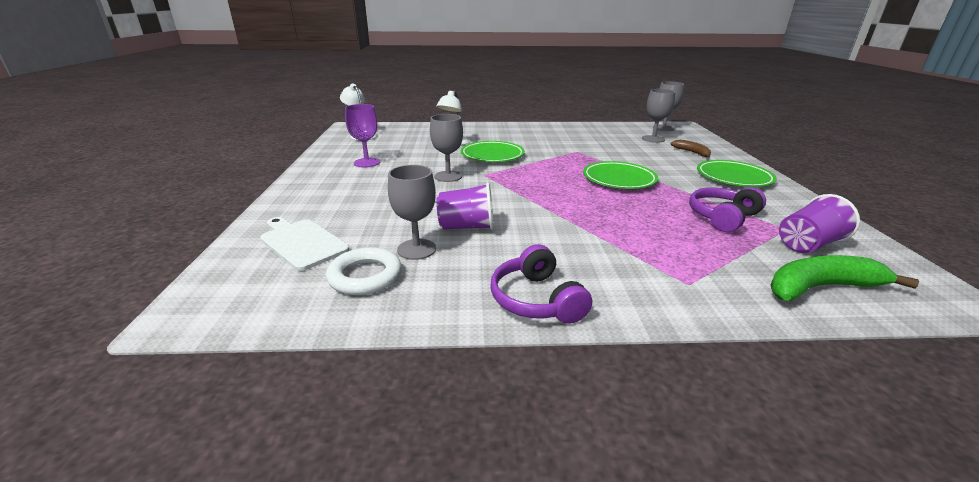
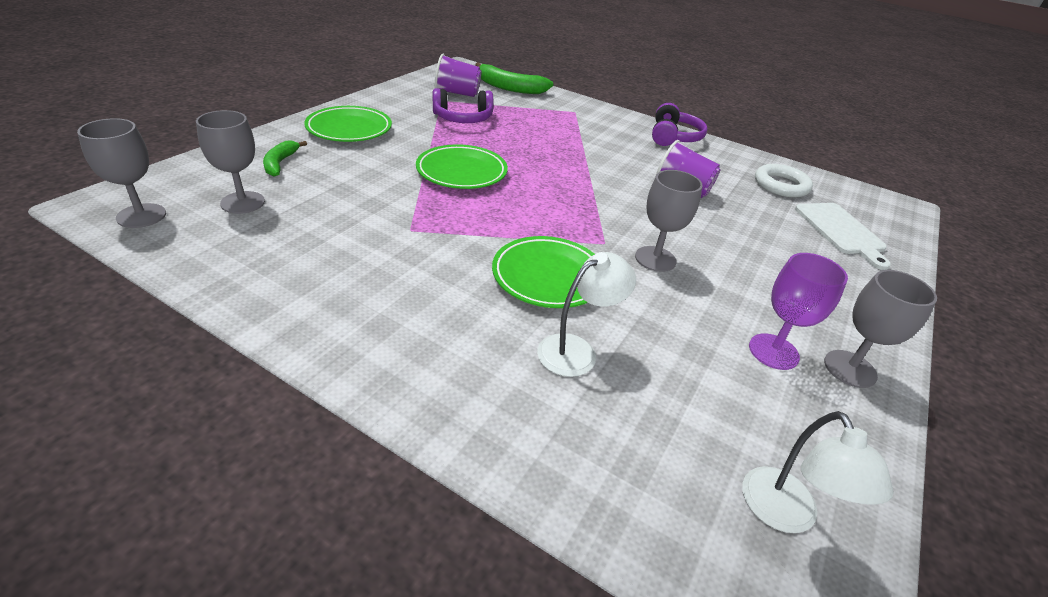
camera: 150 degrees left, 10 degrees up
(416, 249) = (736, 188): grey goblet -> grey goblet (850, 369)
(692, 152) = (280, 163): brown banana -> green banana

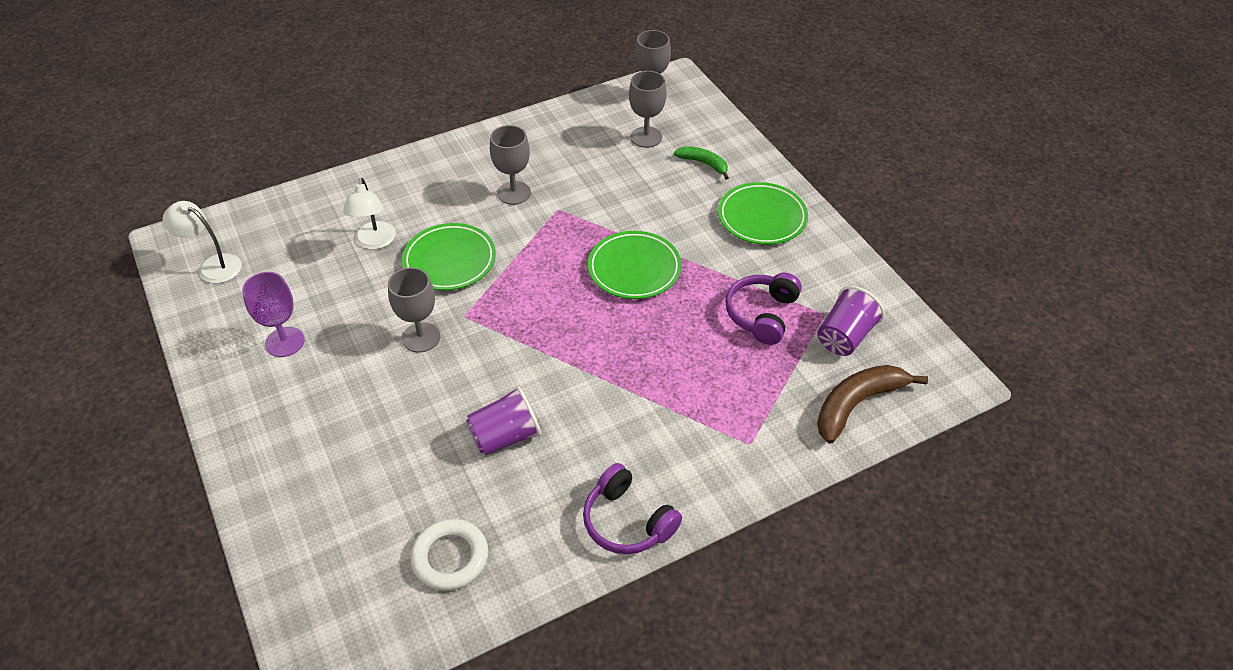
camera: 125 degrees right, 10 degrees up
(509, 87) = (857, 404): green banana -> brown banana
(841, 231) = (340, 536): white cutting board -> none
(850, 369) = (235, 375): grey goblet -> grey goblet (514, 193)

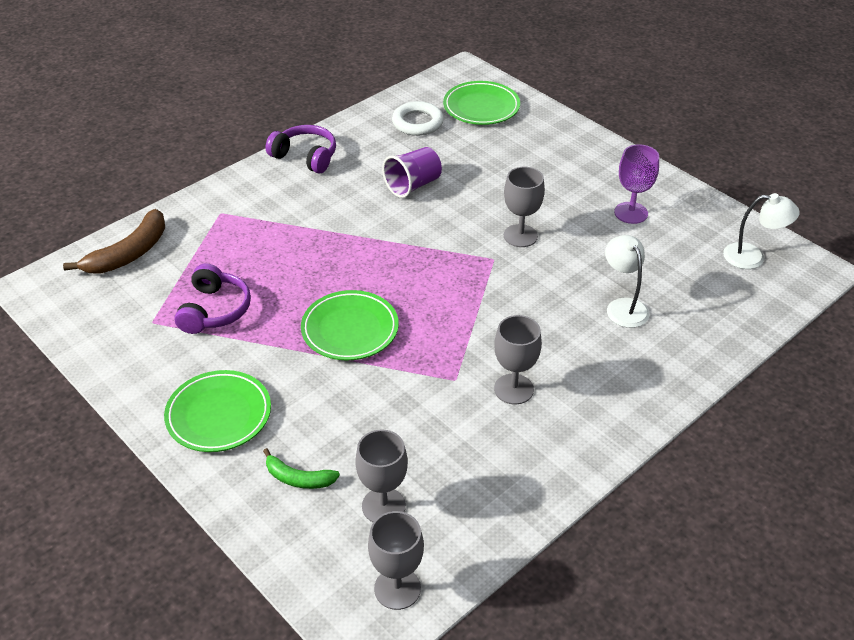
camera: 165 degrees right, 5 degrees down
(450, 261) = (537, 303): green plate -> green plate (481, 107)
(845, 336) = (134, 305): purple cup -> none

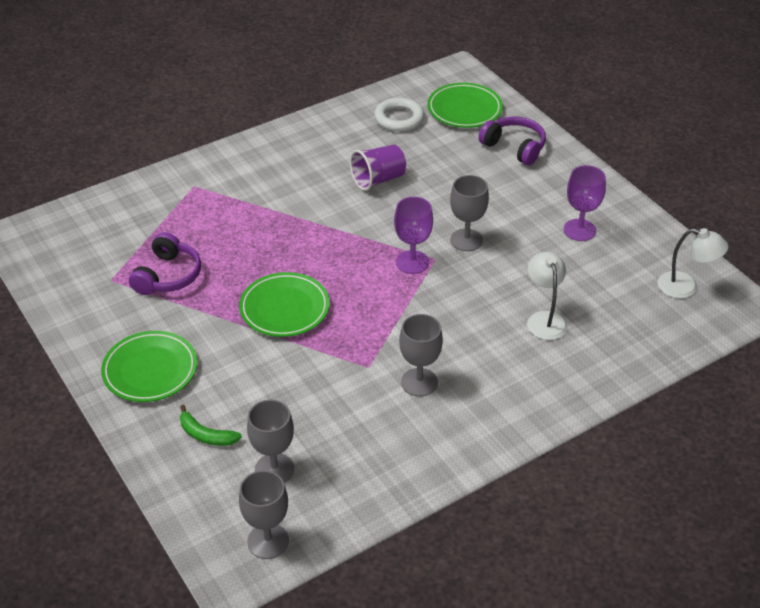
camera: 10 degrees right, 0 degrees up
(129, 253) = (104, 215): brown banana -> none
(305, 157) = (284, 141): purple headphones -> purple headphones (514, 147)
(471, 265) = (412, 262): none -> purple goblet

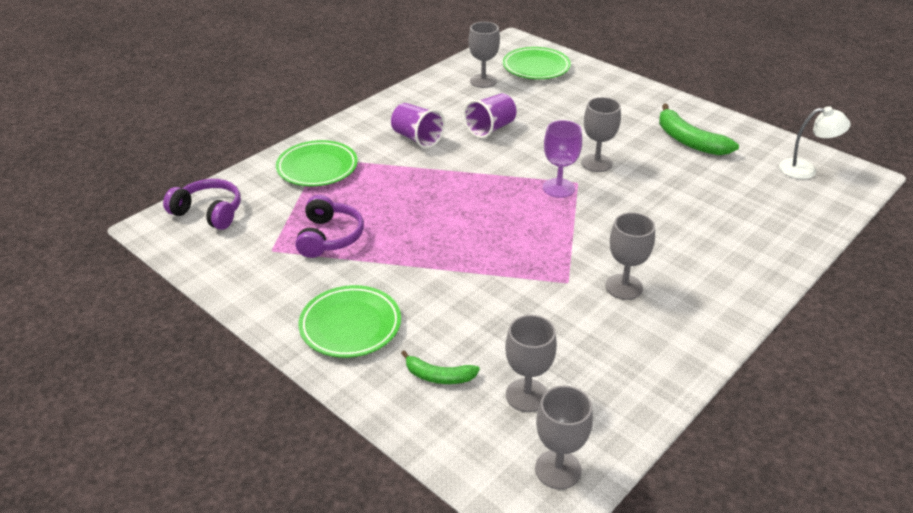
camera: 15 degrees left, 5 degrees down
(284, 309) = (460, 246): green plate -> green plate (317, 168)
(298, 179) = (417, 138): none -> purple cup
(399, 118) = (483, 81): white ring -> grey goblet
(514, 147) = (595, 88): purple headphones -> purple headphones (209, 212)
(544, 319) = (704, 214): white lamp -> none
(579, 230) = (689, 141): purple goblet -> green banana

